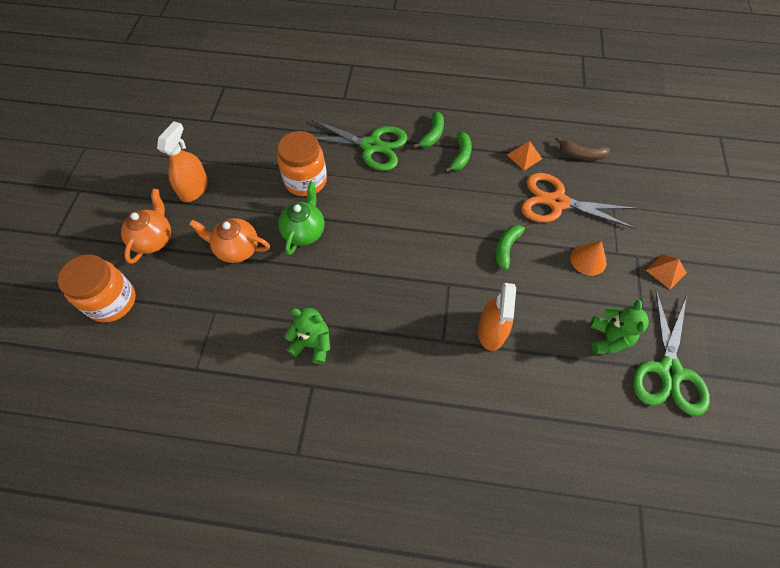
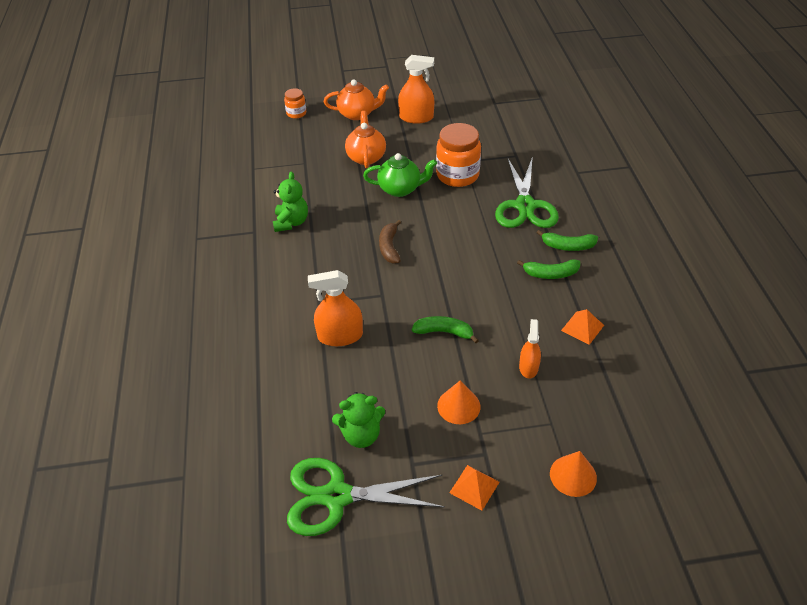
camera: 75 degrees right, 15 degrees down
(112, 301) = (296, 113): orange jar -> orange jar, size x0.52
(557, 202) = (528, 367): orange scissors -> orange spray bottle
(581, 154) = (619, 382): brown banana -> brown banana (389, 247)
(660, 208) = (573, 475): none -> orange cone

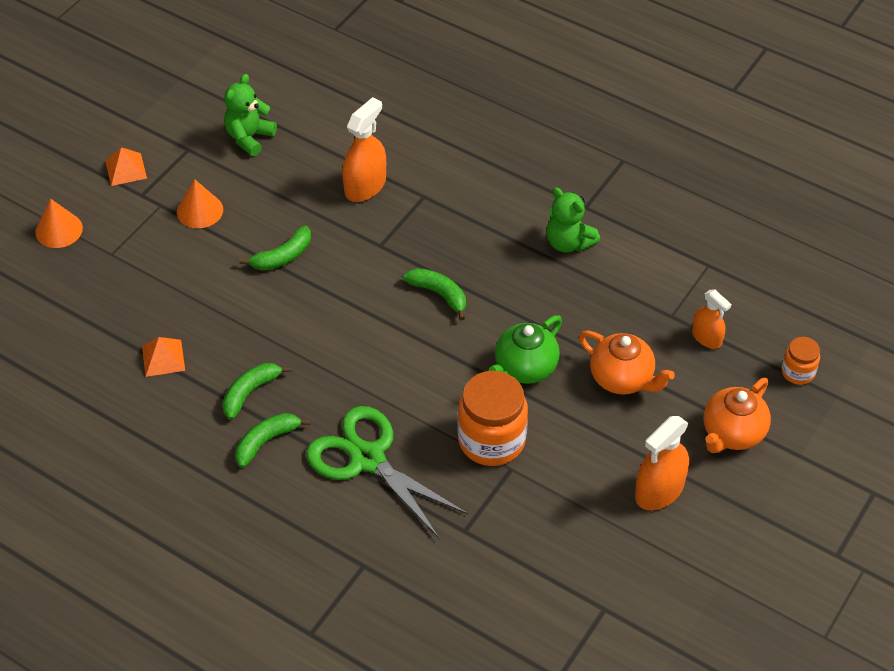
camera: 130 degrees right, 5 degrees up
(337, 496) = (216, 94): green scissors -> none
(389, 247) = (439, 294): brown banana -> green banana
(528, 367) = (175, 283): orange spray bottle -> orange spray bottle (706, 337)

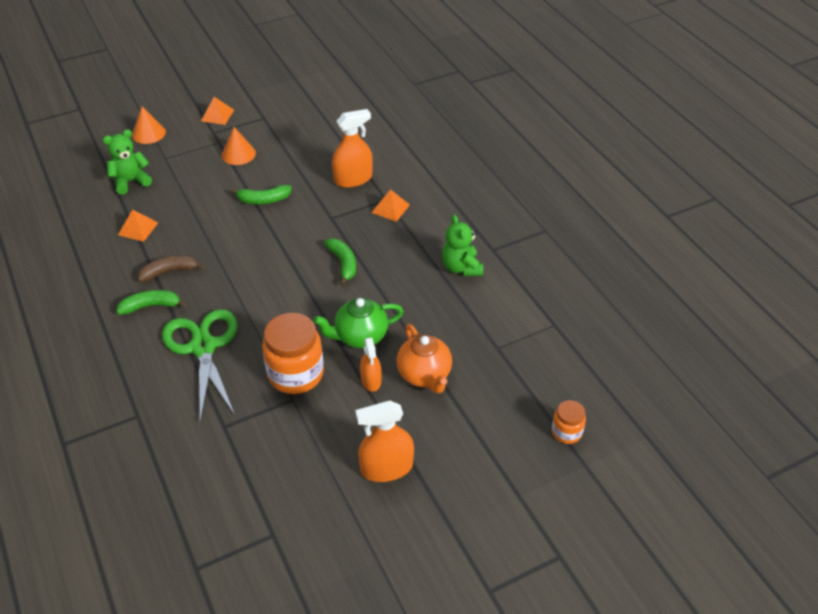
camera: 30 degrees right, 5 degrees down
(249, 137) = (306, 125): green teddy bear -> green teddy bear (131, 181)
(250, 392) = (169, 272): green banana -> brown banana
(437, 205) = (390, 208): none -> orange pyramid
(706, 337) = (512, 374): orange spray bottle -> orange spray bottle (371, 380)
(732, 433) = (477, 453): orange teapot -> none

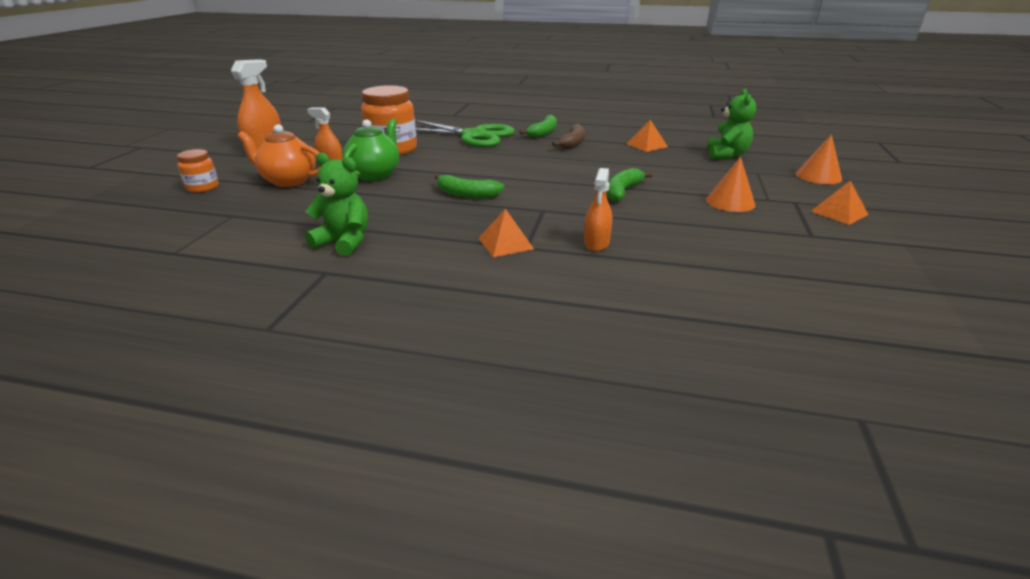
camera: 130 degrees right, 15 degrees down
(353, 179) = (596, 243): orange spray bottle -> orange spray bottle, size x0.63
(566, 432) = (112, 205): orange jar -> orange jar (202, 187)

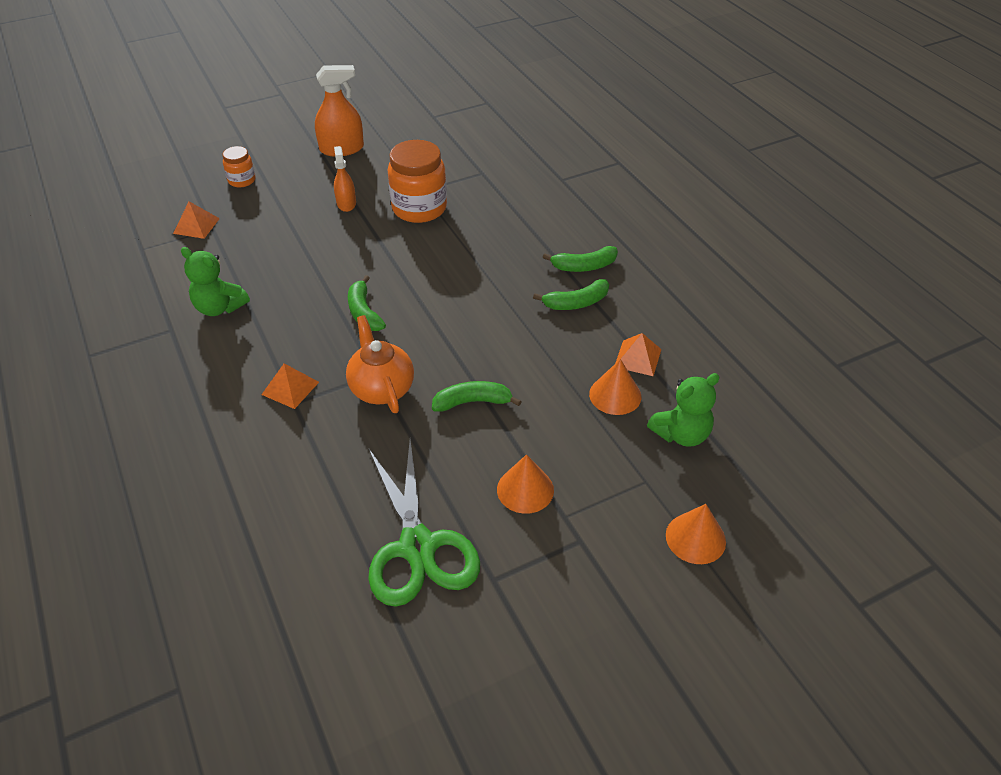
camera: 50 degrees right, 15 degrees up
(288, 181) = (293, 207): orange teapot -> orange teapot (381, 388)
(344, 242) = (219, 307): green teddy bear -> green teddy bear turned 135 degrees clockwise
(375, 174) = (352, 238): green teapot -> none
(473, 136) = (515, 229): green scissors -> green scissors (418, 546)
(573, 143) = (576, 303): brown banana -> green banana
(596, 243) = (338, 439): orange spray bottle -> none
(671, 158) = (615, 395): none -> orange cone
(839, 213) = (583, 587): orange pyramid -> orange pyramid (196, 226)

